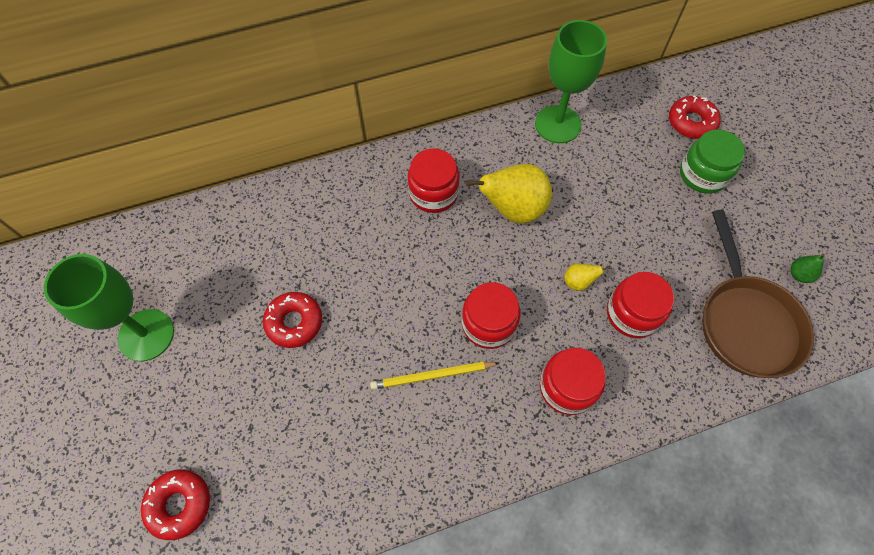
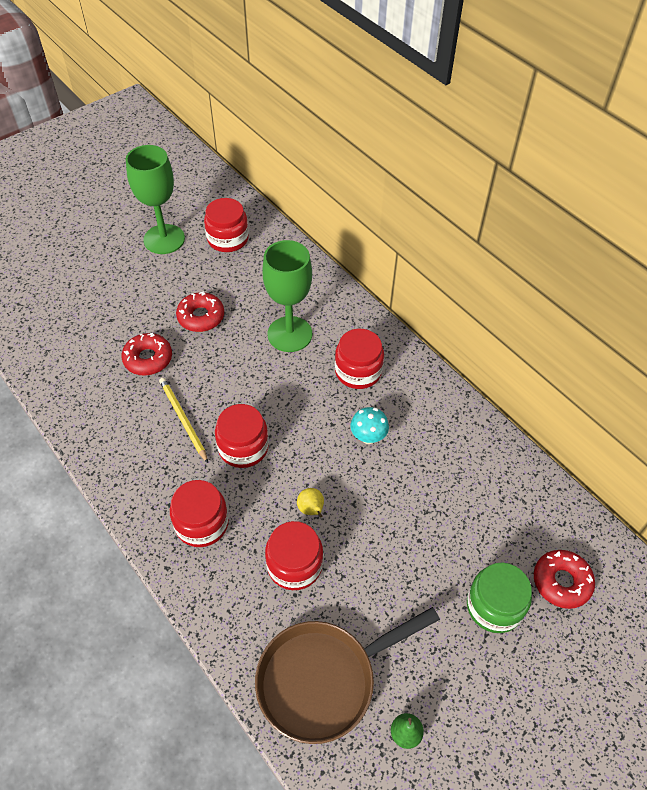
camera: 70 degrees right, 10 degrees down
(179, 504) = (49, 301): red donut -> red donut (148, 359)
(186, 263) = (228, 239): none -> red jar
(513, 209) = (368, 437): yellow pear -> turquoise mushroom
(558, 124) = (487, 451): green goblet -> green goblet (289, 334)

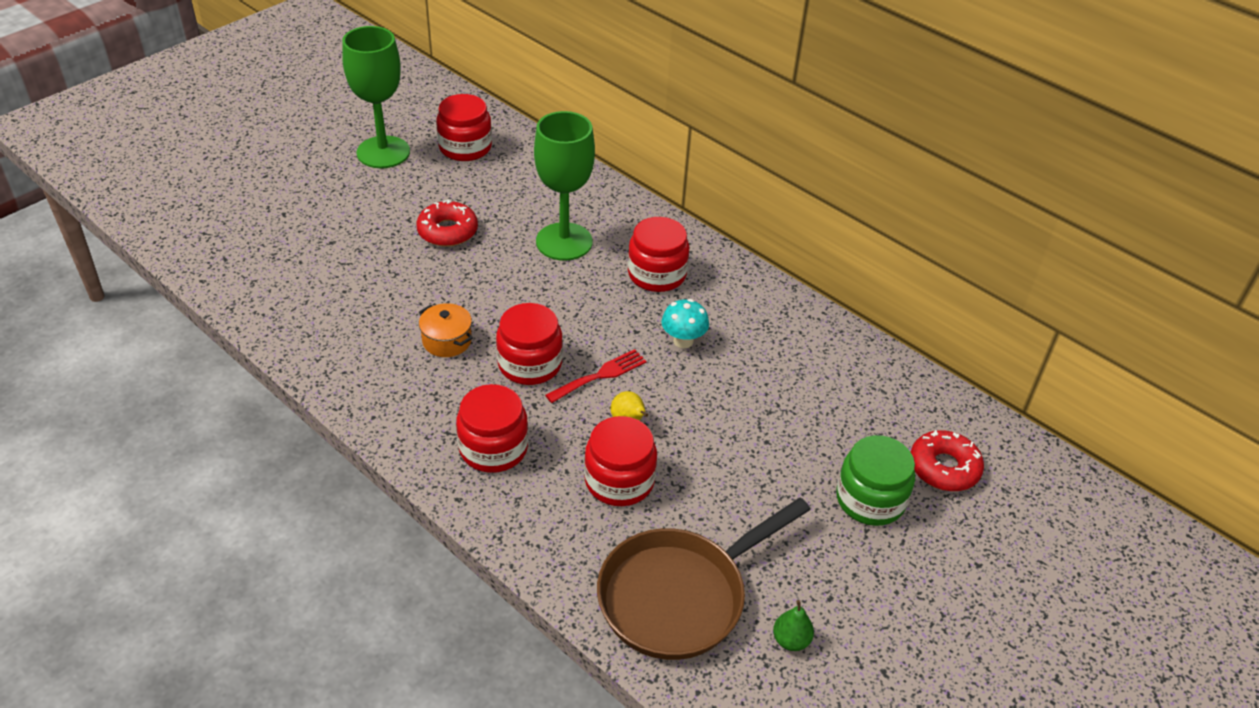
camera: 10 degrees left, 10 degrees down
(148, 359) = (388, 280): red donut -> none
(183, 419) = (447, 341): yellow pencil -> orange pot
(297, 463) = (600, 375): none -> red fork

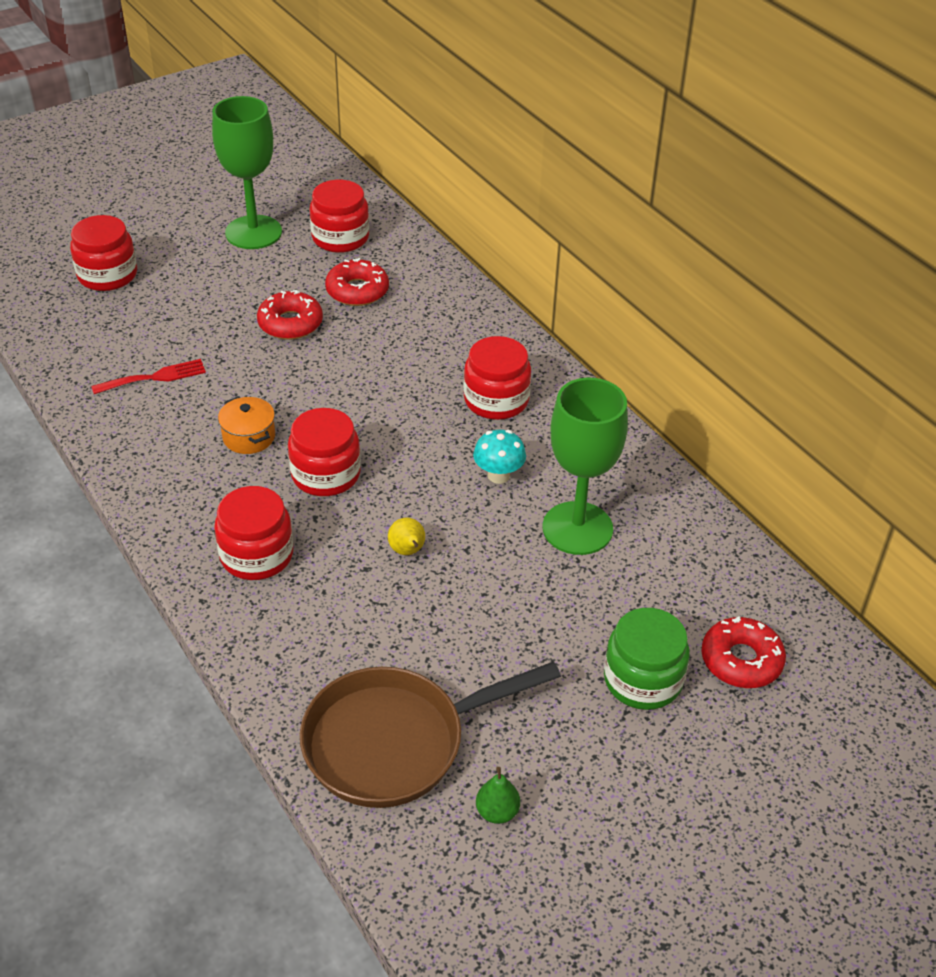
camera: 15 degrees right, 0 degrees up
(498, 193) = (357, 291): none -> red donut
(564, 242) = (408, 351): green goblet -> green goblet (577, 528)
(600, 375) = (396, 498): red fork -> red fork (155, 377)
(619, 481) = (375, 611): red jar -> red jar (107, 275)

